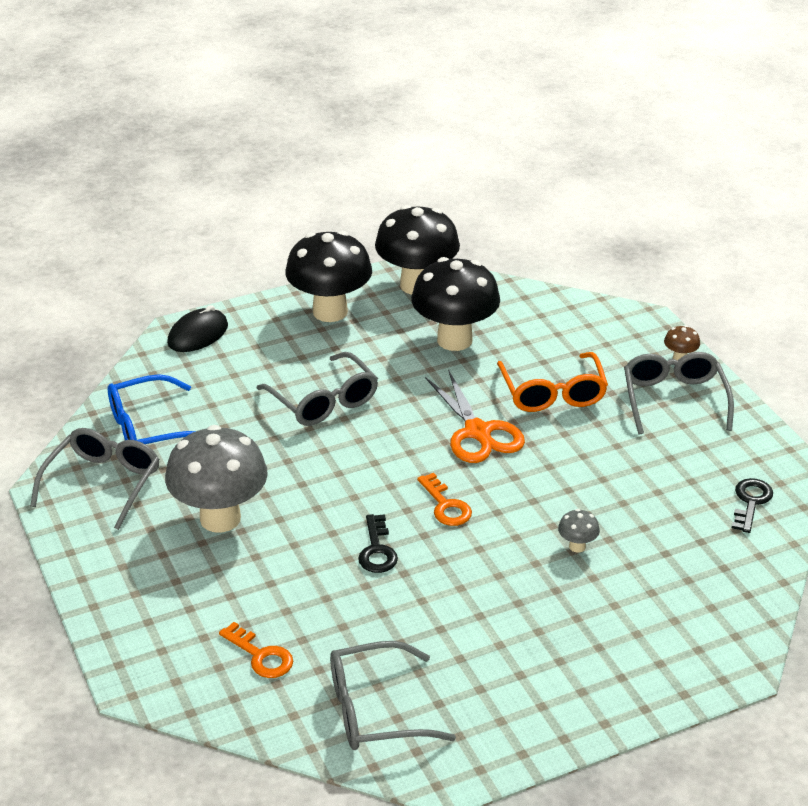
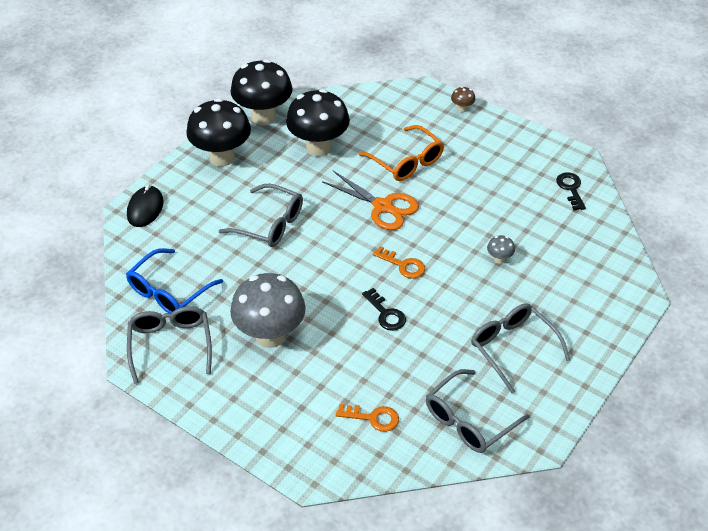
camera: 30 degrees left, 10 degrees up
(674, 399) = (479, 138): grey glasses -> grey glasses (513, 348)

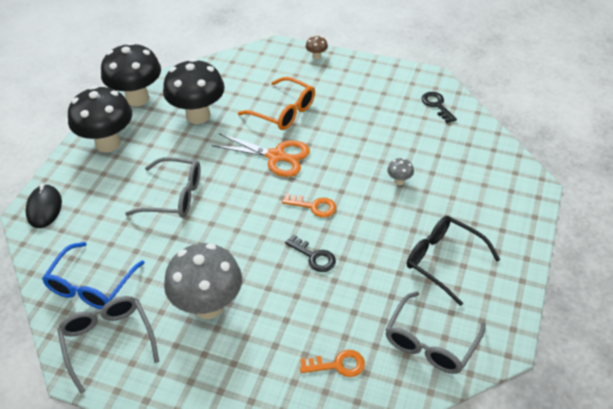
camera: 15 degrees left, 0 degrees up
(513, 348) = (443, 261): grey glasses -> black glasses

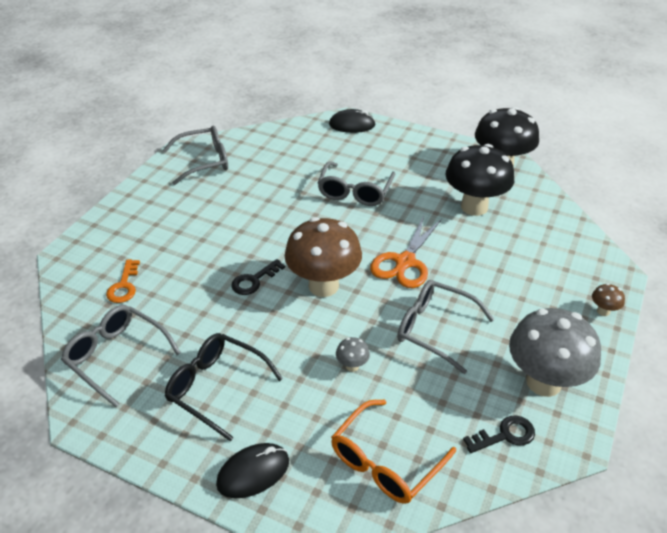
camera: 95 degrees right, 5 degrees down
(91, 285) = (261, 151): blue glasses -> none
(108, 143) = (431, 152): black mushroom -> none
(208, 306) = (218, 211): grey mushroom -> grey mushroom (543, 382)
(284, 111) = (483, 272): orange glasses -> orange glasses (385, 462)
(313, 206) = (323, 286): orange key -> brown mushroom
(351, 138) = (434, 329): none -> grey glasses
(443, 261) = (216, 387): black glasses -> black glasses turned 105 degrees counterclockwise
(509, 225) = (253, 472): none -> black mouse

